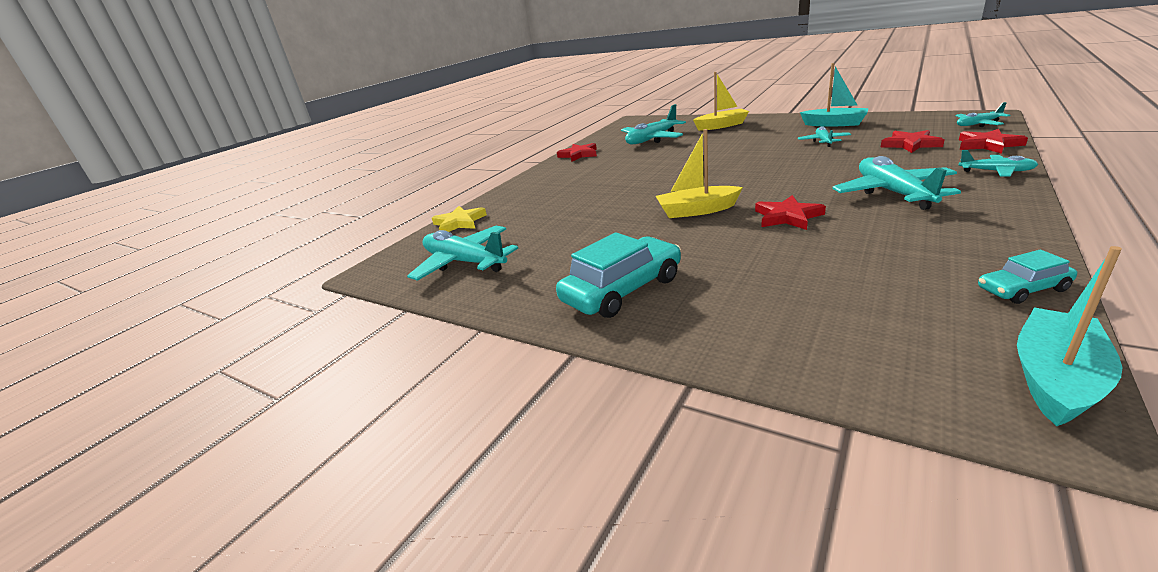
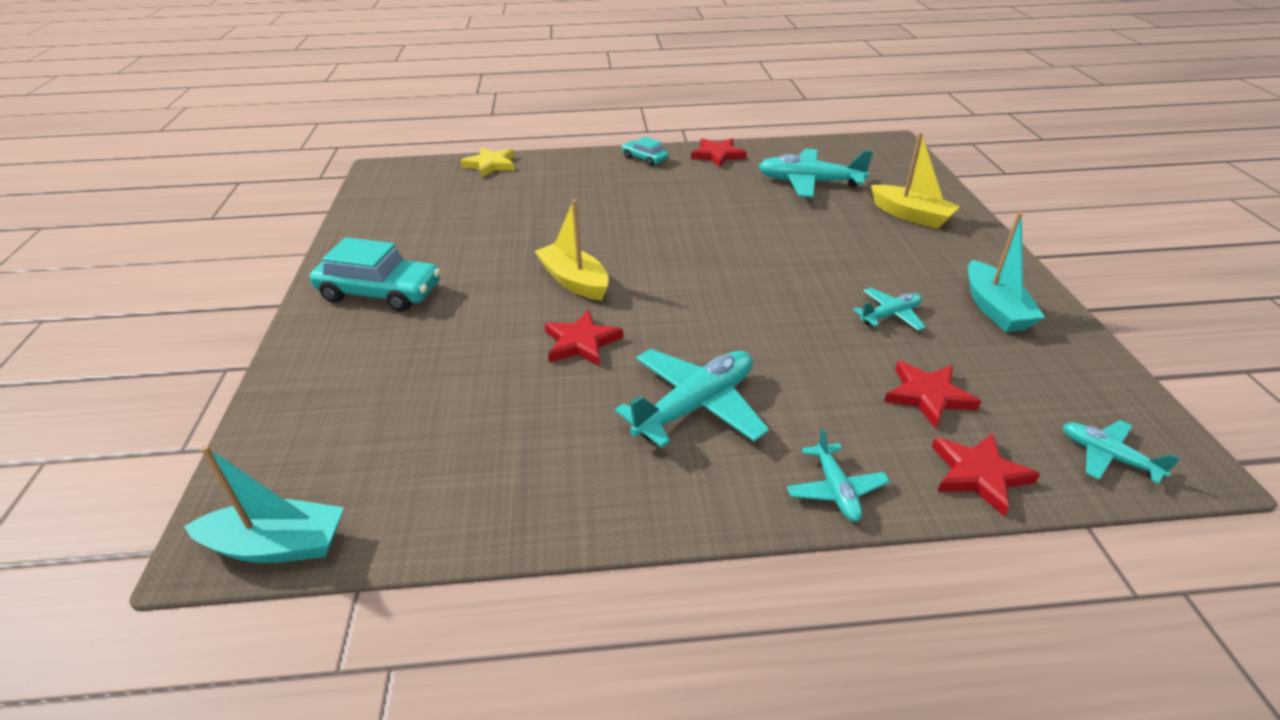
camera: 50 degrees right, 10 degrees up
(465, 262) = (410, 201): turquoise plane -> none
(1022, 289) = (443, 523): turquoise car -> turquoise car (645, 159)

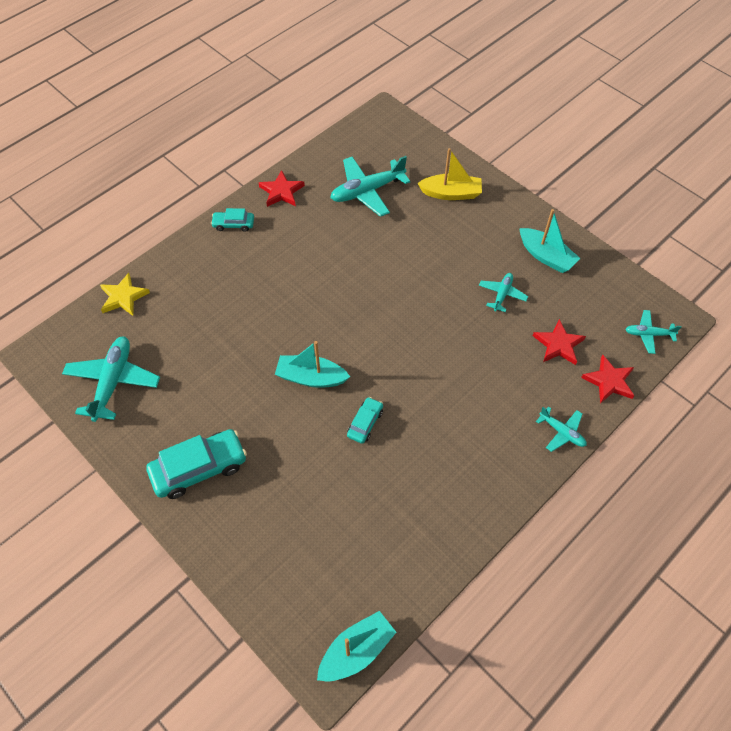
camera: 40 degrees left, 20 degrees up
(574, 281) = (311, 377): yellow boat -> turquoise boat
(581, 342) = (365, 423): red star -> turquoise car
(695, 406) = (463, 426): turquoise plane -> turquoise plane (113, 382)

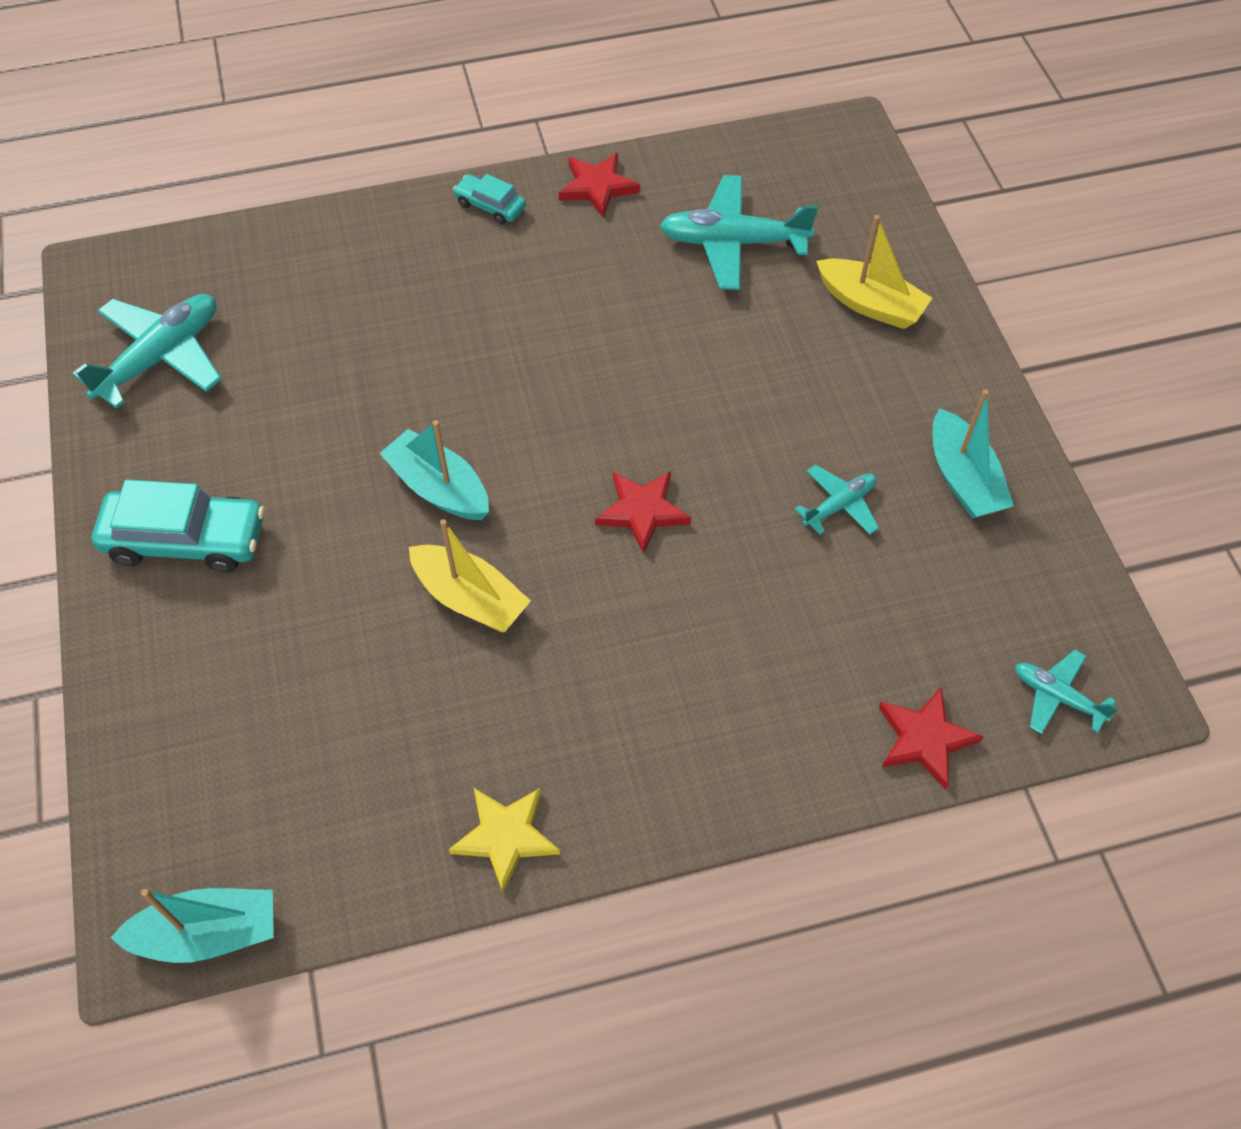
camera: 30 degrees right, 0 degrees up
(123, 297) = (260, 243): yellow star -> yellow star (506, 836)
(365, 423) = (470, 598): turquoise car -> yellow boat
(558, 344) = (878, 634): red star -> red star (642, 511)
(562, 432) = (778, 779): turquoise plane -> none

